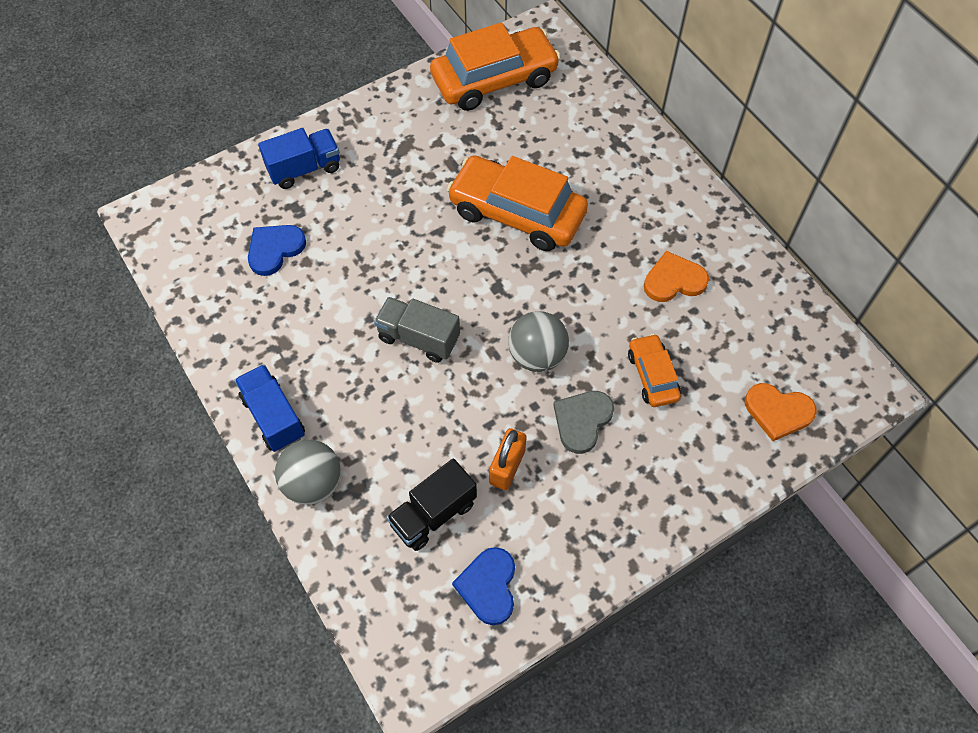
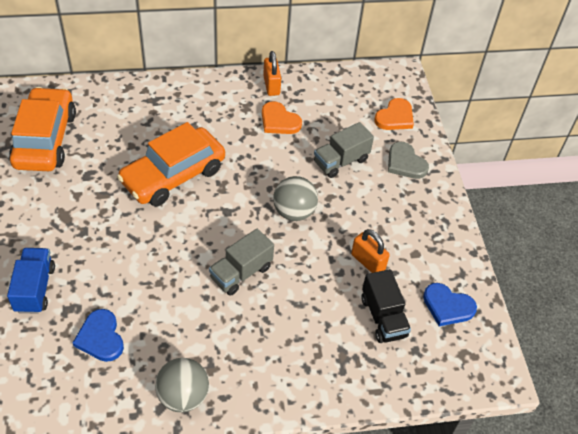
camera: 70 degrees left, 10 degrees down
(273, 417) = (255, 391): blue truck -> none
(313, 483) = (325, 384): grey ball -> grey ball (183, 396)
(582, 421) = (354, 209): grey heart -> grey heart (405, 163)
(652, 375) = (341, 161): orange car -> grey truck
(674, 280) = (279, 121): orange heart -> orange heart turned 60 degrees counterclockwise
(729, 247) = (271, 85): none -> orange padlock

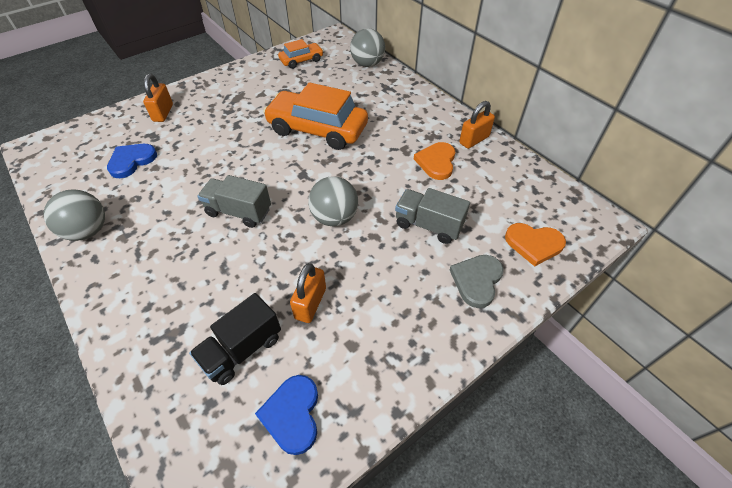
camera: 65 degrees right, 0 degrees up
(35, 289) = (163, 113): blue truck -> orange padlock
(45, 139) = (301, 60): orange car -> orange car, size x0.52
(102, 94) = (367, 64): none -> grey ball

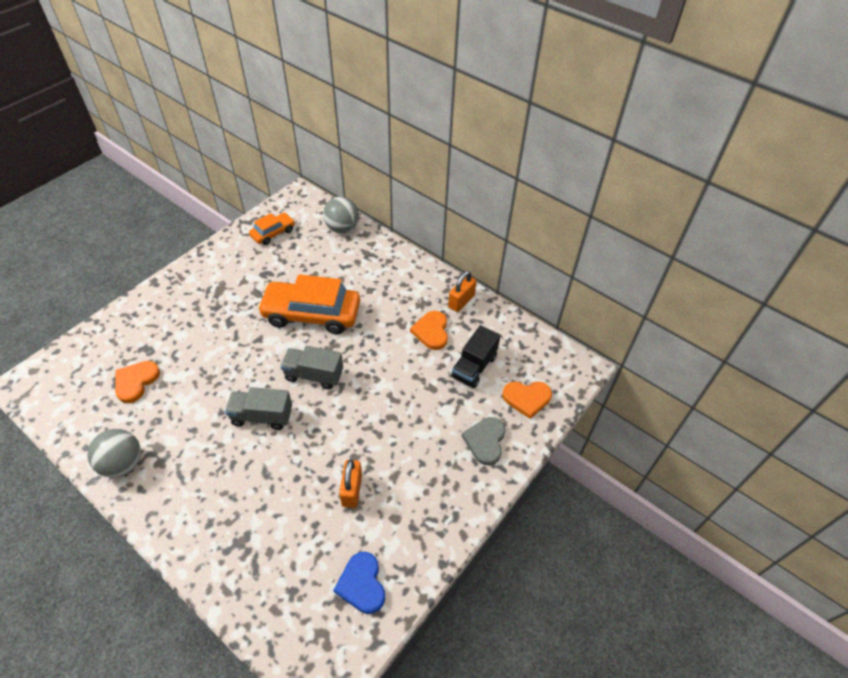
camera: 15 degrees left, 0 degrees up
(131, 161) = (136, 382): blue heart -> orange heart
(163, 113) = (147, 320): orange padlock -> none
(242, 349) = (305, 542): black truck -> black truck (474, 367)
(334, 217) = (352, 405): grey ball -> none
(428, 225) = (436, 397): grey truck -> grey truck (314, 375)

